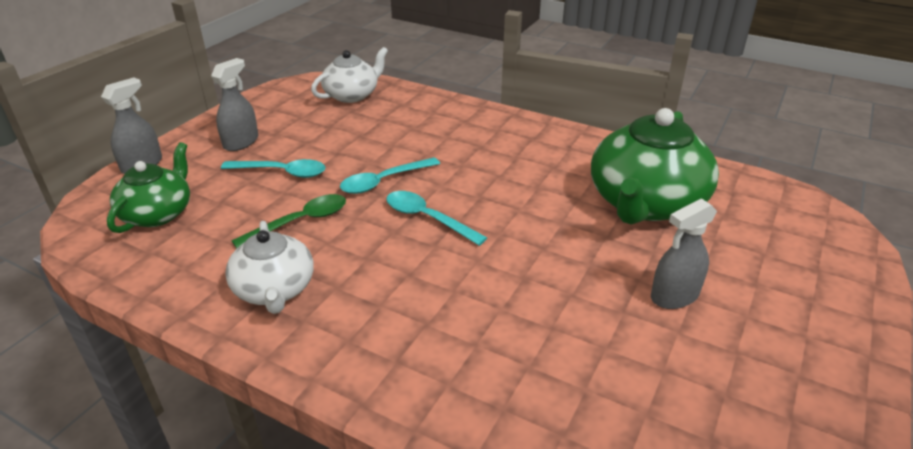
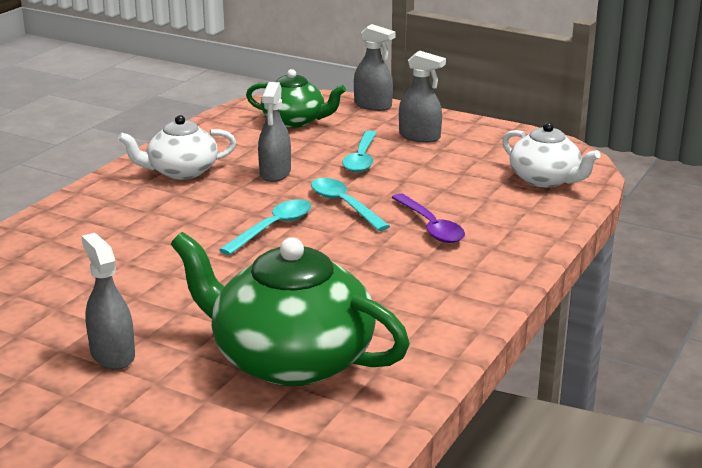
camera: 90 degrees right, 10 degrees down
(300, 222) = (275, 173): green spoon -> grey spray bottle
(429, 143) = (430, 226): none -> purple spoon

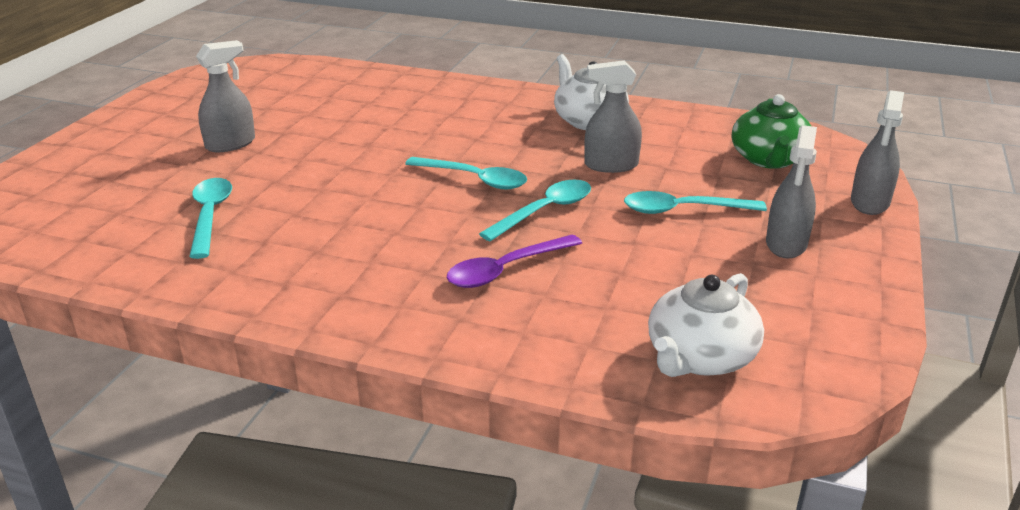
camera: 80 degrees right, 5 degrees up
(290, 359) = (210, 216): green teapot -> turquoise spoon

